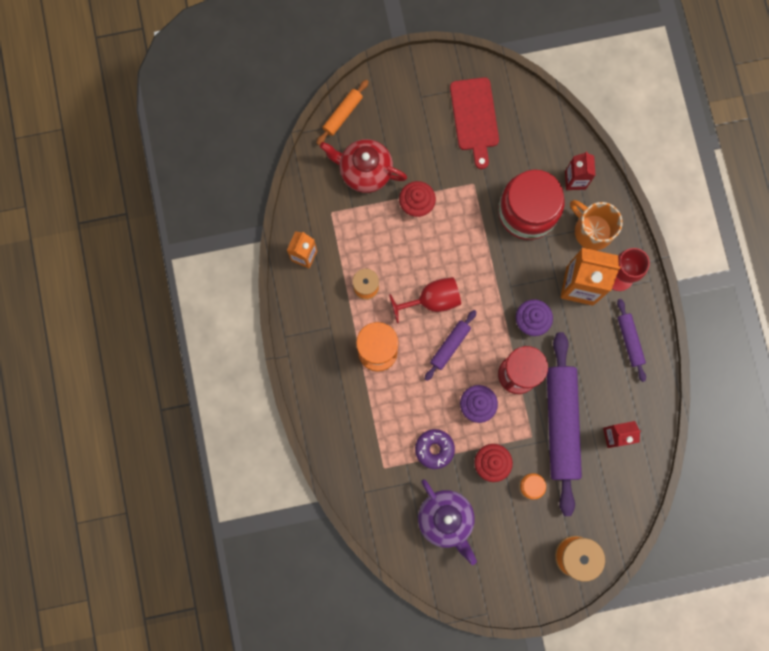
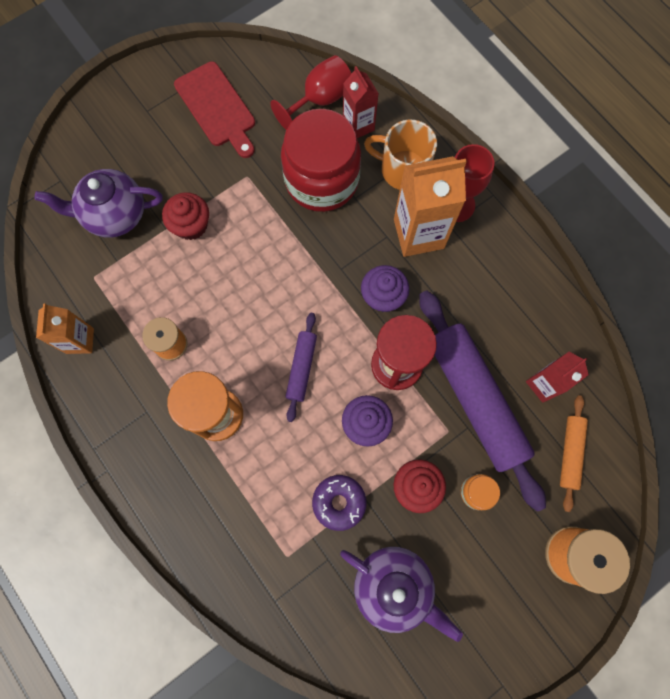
camera: 25 degrees left, 5 degrees down
(342, 114) = (64, 165): orange rolling pin -> orange rolling pin (570, 453)
(364, 171) = (114, 215): red teapot -> purple teapot
(432, 300) = (256, 324): red goblet -> red goblet (320, 100)
(629, 341) = (504, 269): purple rolling pin -> none

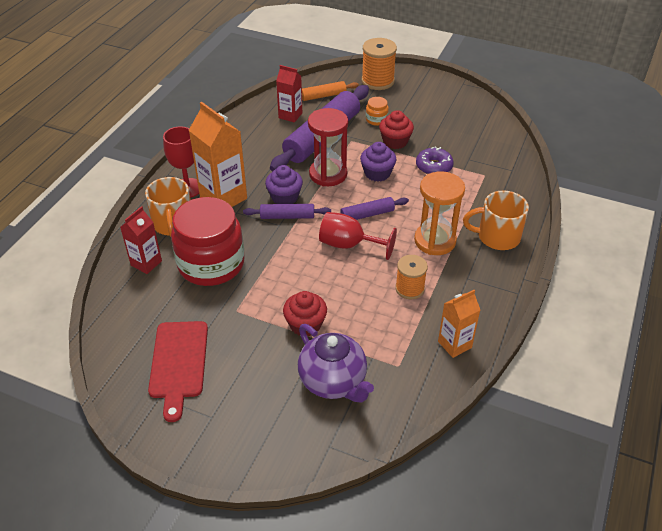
camera: 120 degrees left, 30 degrees down
(179, 488) = (497, 237): none -> orange mug
(217, 108) = (178, 363): red cutting board -> red cutting board turned 150 degrees clockwise
(320, 100) = (132, 296): red goblet -> red goblet (349, 245)
(349, 283) = (287, 216): none -> purple rolling pin
(394, 586) = (456, 131): purple teapot -> none

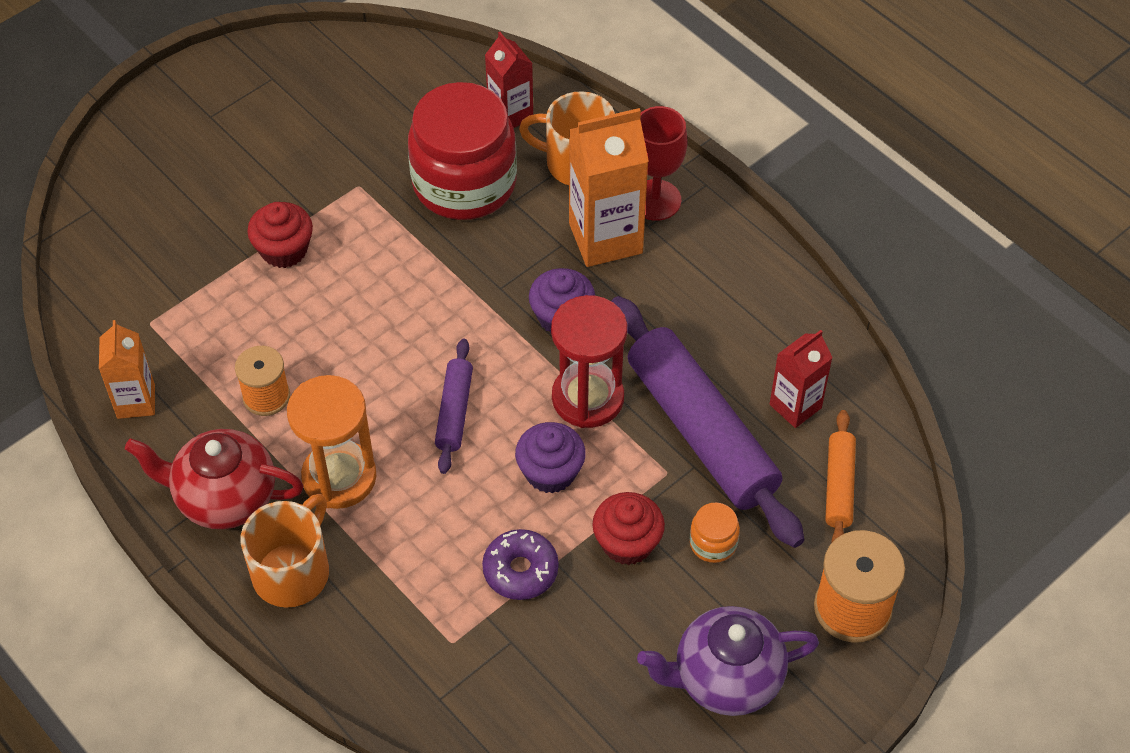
camera: 115 degrees right, 10 degrees up
(178, 363) = (309, 106): red cutting board -> none
(287, 216) = (513, 304): purple rolling pin -> none
(333, 382) = (174, 245): purple teapot -> purple teapot (725, 679)
(349, 245) = (401, 359): red goblet -> none
(481, 279) = (224, 498): none -> red teapot

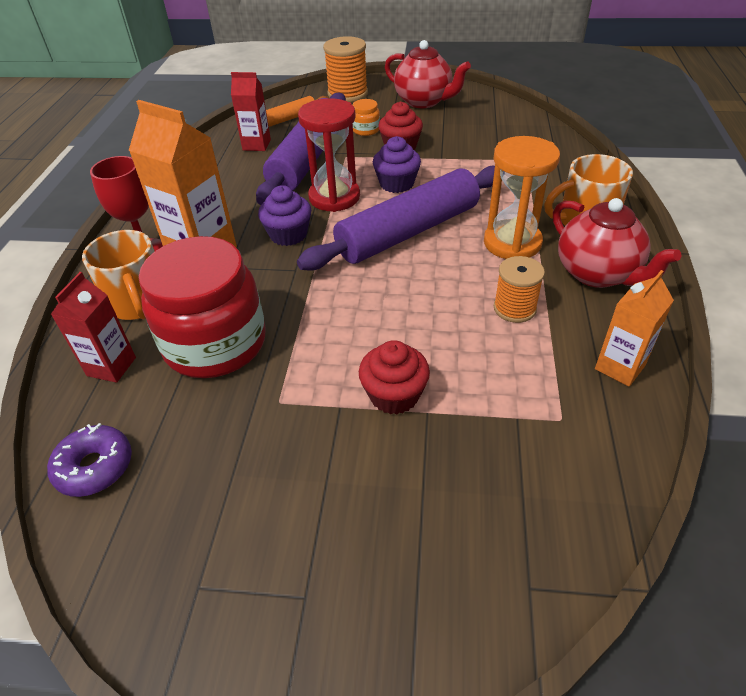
camera: 130 degrees left, 10 degrees down
(454, 411) = (408, 232): purple rolling pin -> purple rolling pin, size x2.09
(520, 570) = (461, 163): purple donut -> purple donut (95, 467)
(725, 679) = (424, 101): purple teapot -> red teapot

